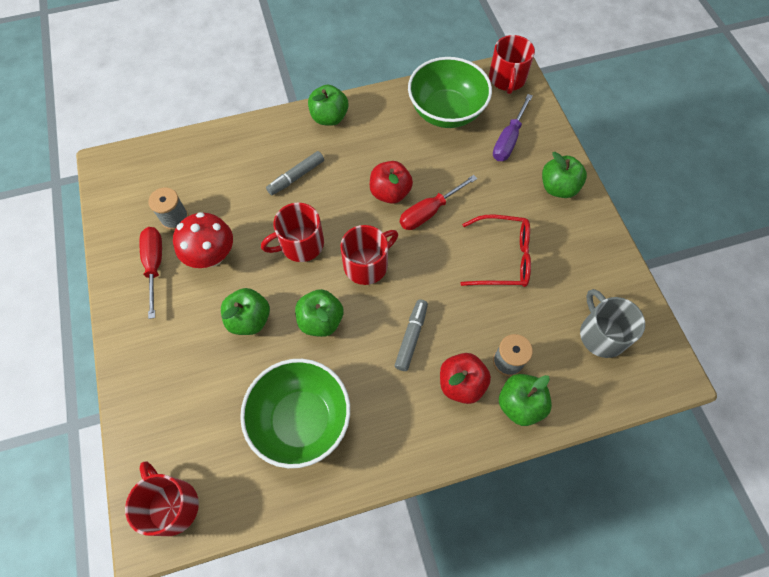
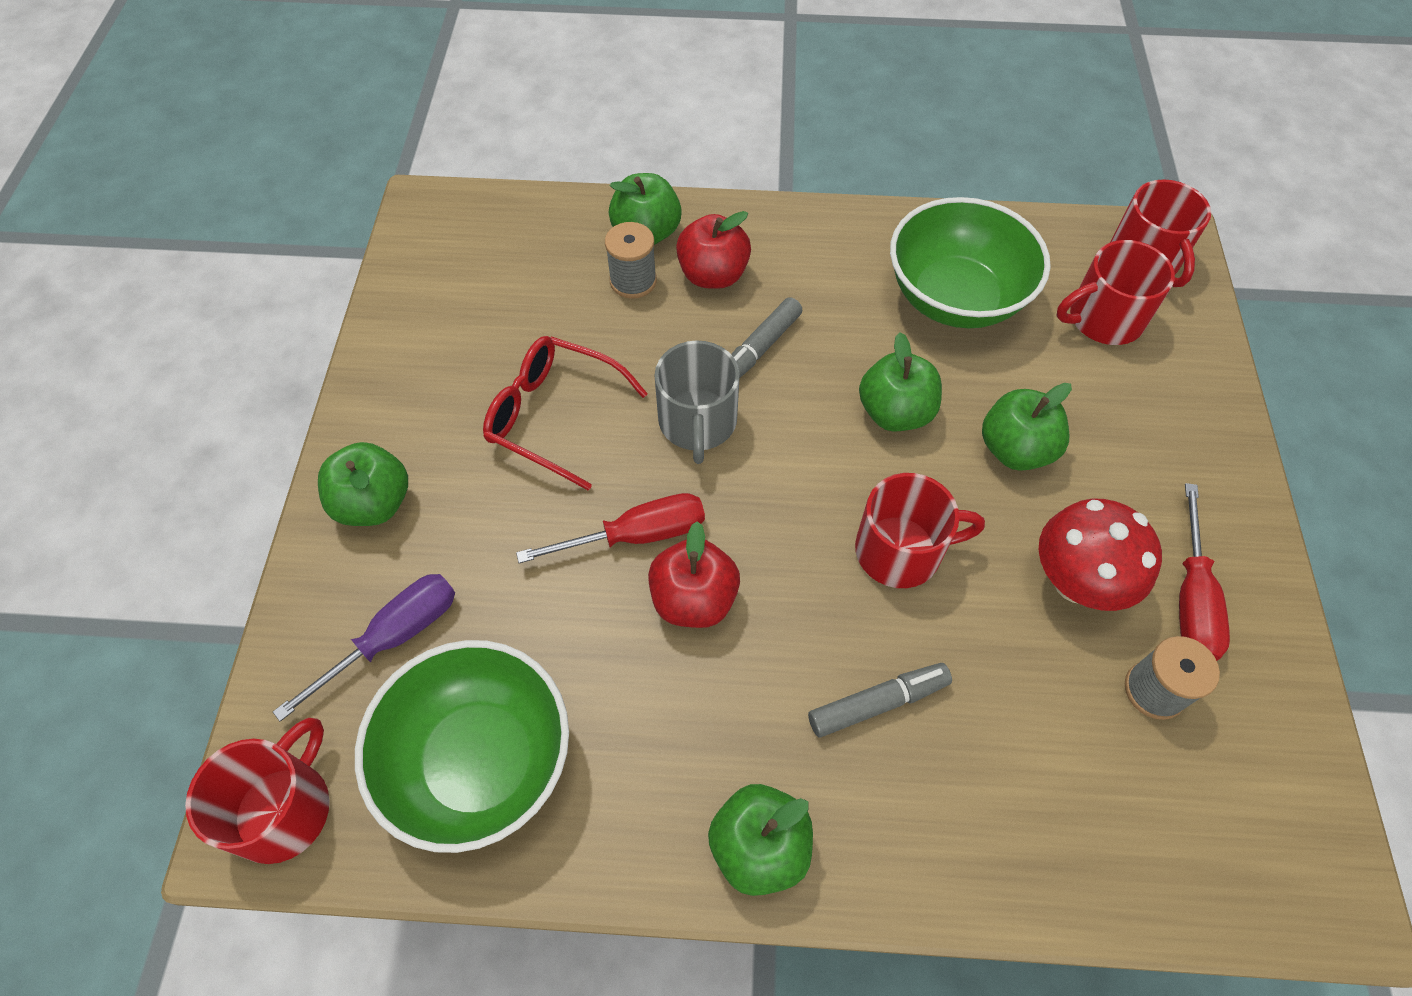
camera: 160 degrees left, 5 degrees down
(367, 264) = (789, 476): red mug -> red mug (1103, 319)
(601, 334) = (480, 273): grey mug -> grey mug (697, 422)

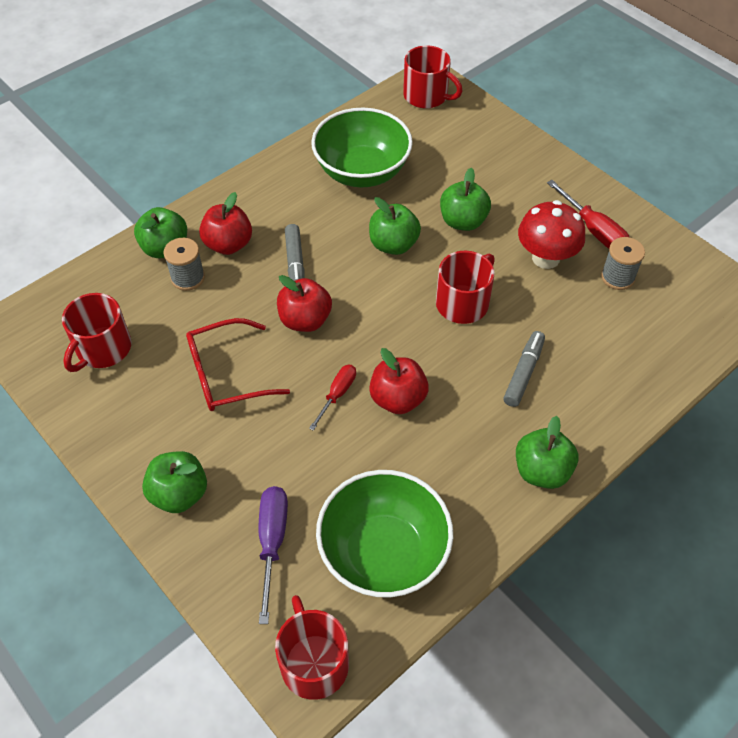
camera: 45 degrees left, 5 degrees down
(636, 535) = (337, 394): red screwdriver -> red screwdriver, size x0.65
(697, 422) = (305, 320): grey mug -> red apple
(1103, 319) = (438, 135): red mug -> red mug (103, 348)

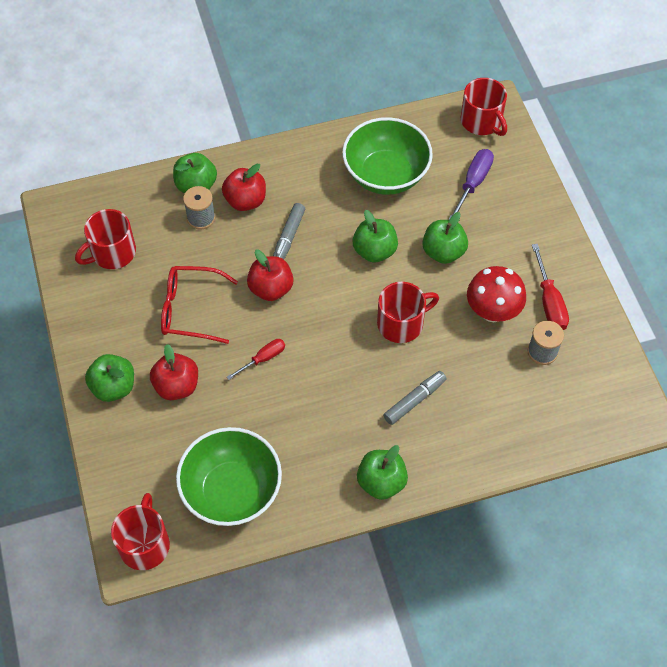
camera: 25 degrees right, 5 degrees up
(272, 542) = (159, 450): purple screwdriver -> purple screwdriver (473, 183)
(398, 399) = (306, 381): red apple -> red apple (177, 386)

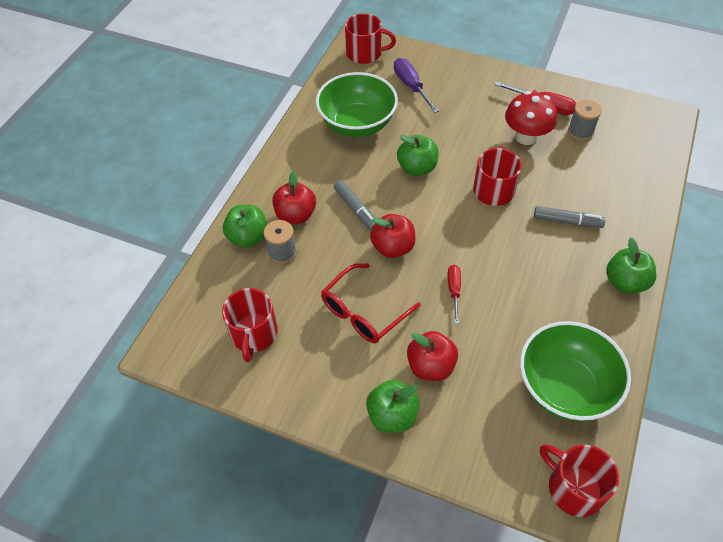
camera: 50 degrees left, 5 degrees down
(414, 400) = (567, 221): grey marker -> grey marker turned 105 degrees clockwise
(443, 252) = (453, 133): green apple -> none

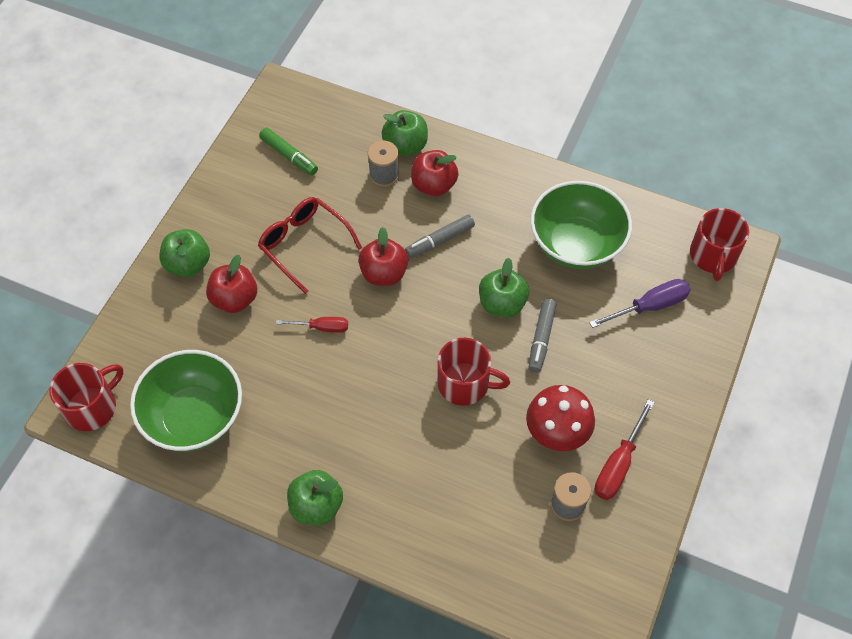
camera: 90 degrees right, 5 degrees up
(253, 334) = (289, 156): red mug -> green marker
(567, 221) = (411, 459): grey marker -> grey marker (541, 338)

